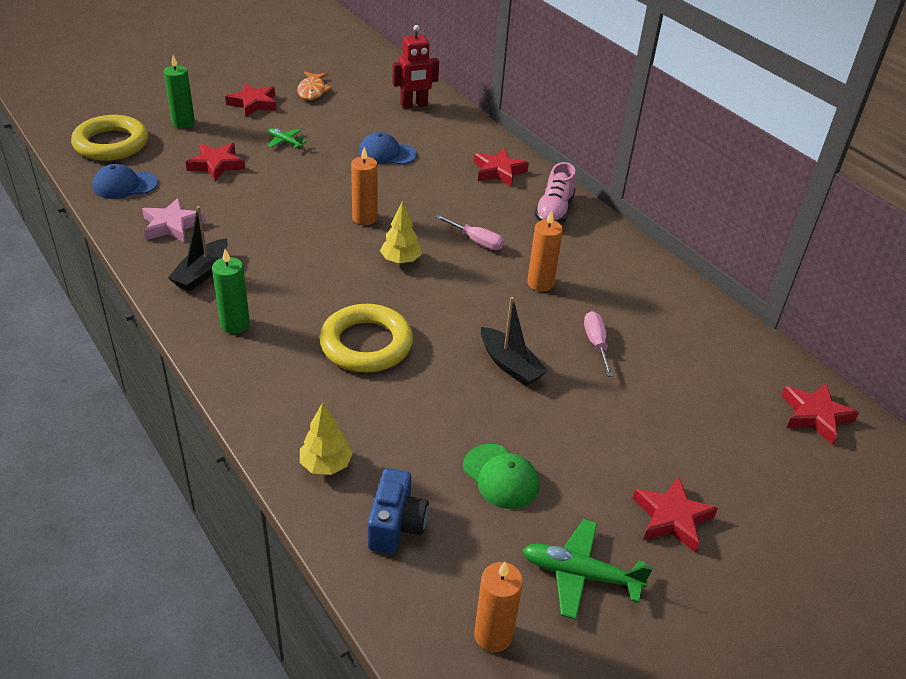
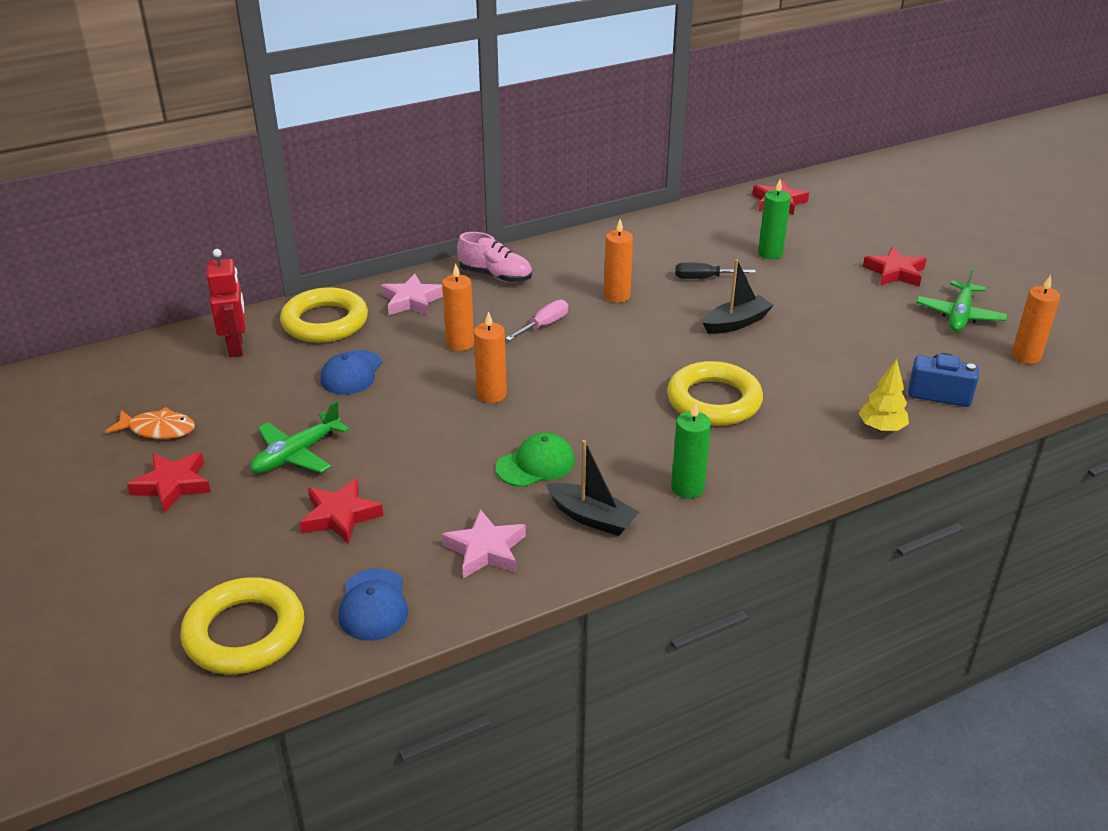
camera: 80 degrees left, 5 degrees down
(183, 123) = (206, 555): green candle -> green candle (770, 253)
(285, 142) = (296, 454): green plane -> green plane, size x1.70
(400, 260) = (575, 373): yellow tree -> none
(437, 199) = (460, 344): none -> orange candle
(456, 136) = (325, 322): none -> yellow ring
(498, 171) = (412, 301): red star -> pink star
(501, 476) = (872, 339): green cap -> green cap (536, 464)
(596, 344) = (704, 278): pink screwdriver -> black screwdriver

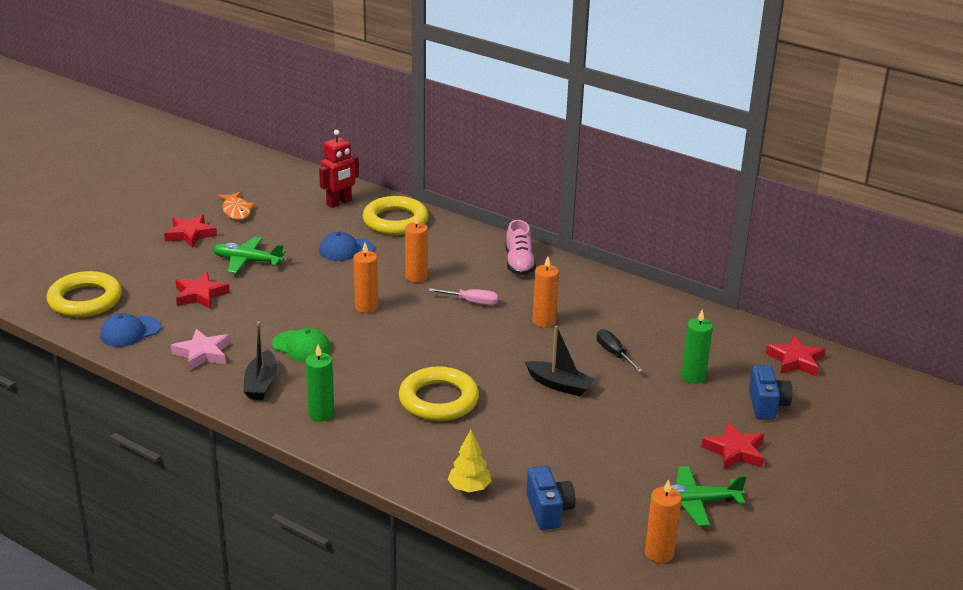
camera: 60 degrees right, 5 degrees down
(412, 301) = (452, 242): pink star -> none
(836, 236) = (767, 405): none -> blue camera

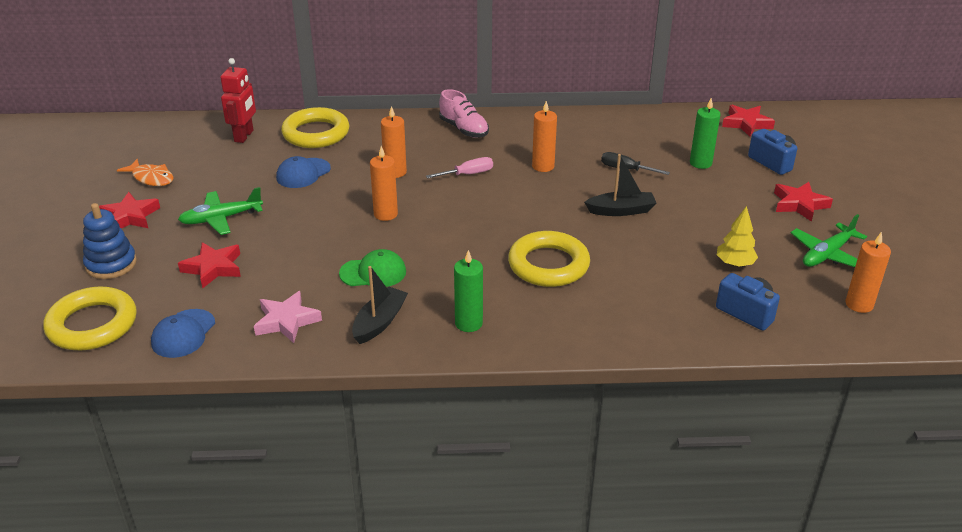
camera: 35 degrees left, 5 degrees up
(141, 264) = (111, 264): none -> blue stacking toy
(261, 383) = (379, 322): black boat -> black boat turned 120 degrees counterclockwise
(469, 488) = (668, 325): yellow tree -> yellow tree (734, 264)

